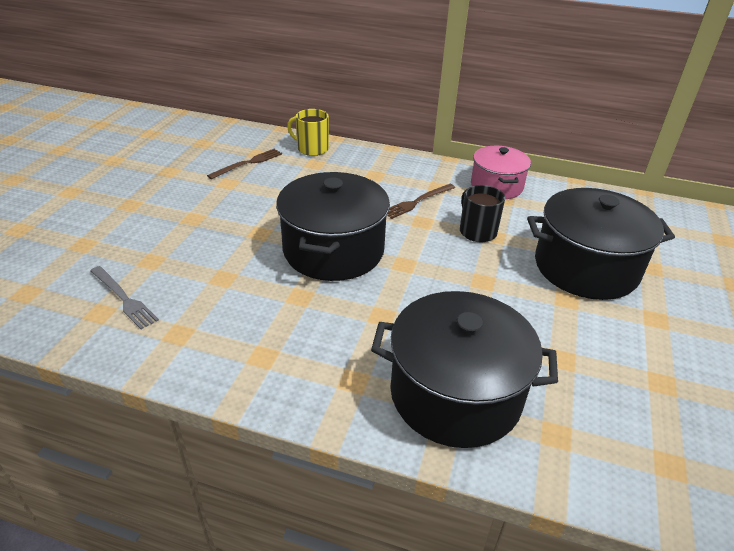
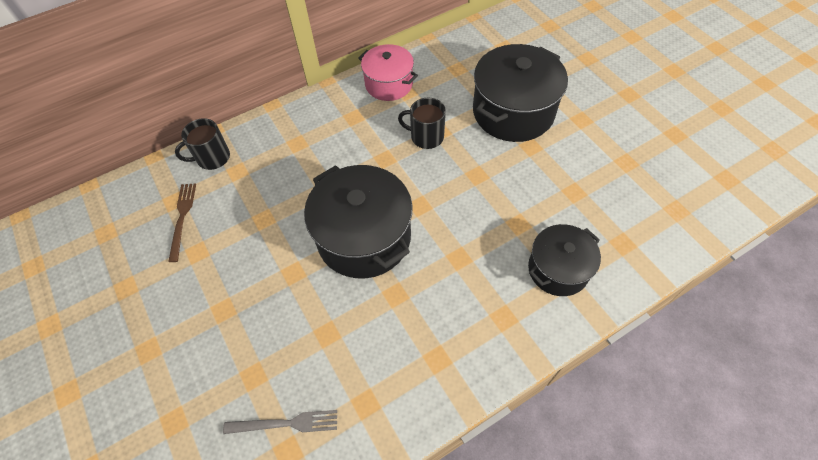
camera: 45 degrees left, 20 degrees up
(312, 149) = (212, 158): yellow mug -> black mug
(417, 202) = (359, 143): brown fork -> none
(455, 394) = (558, 269): black pot -> black pot, size x0.62

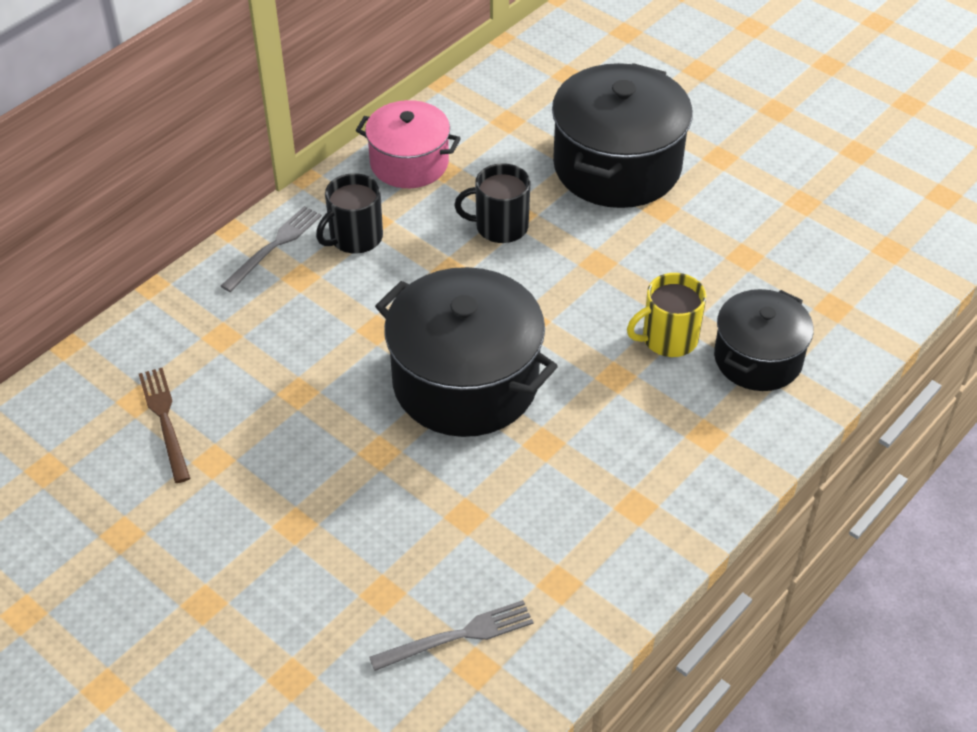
camera: 20 degrees left, 10 degrees down
(212, 158) = (170, 326): black mug -> black mug (355, 237)
(291, 120) = (274, 246): none -> grey fork
(503, 239) = (668, 338): none -> yellow mug

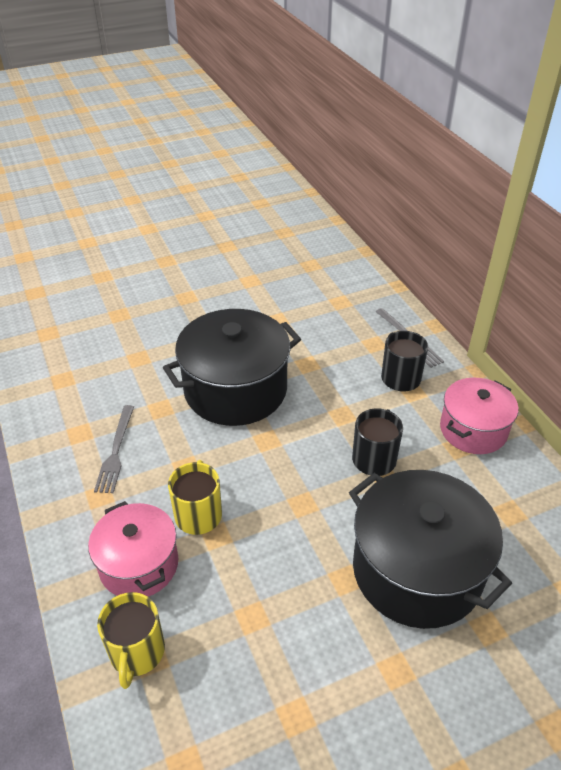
camera: 115 degrees right, 5 degrees down
(165, 420) = (290, 271): brown fork -> none
(458, 636) = (70, 332): grey fork -> grey fork (116, 451)
(758, 358) = (139, 564): black pot -> pink pot
(836, 318) = (137, 652): none -> yellow mug

